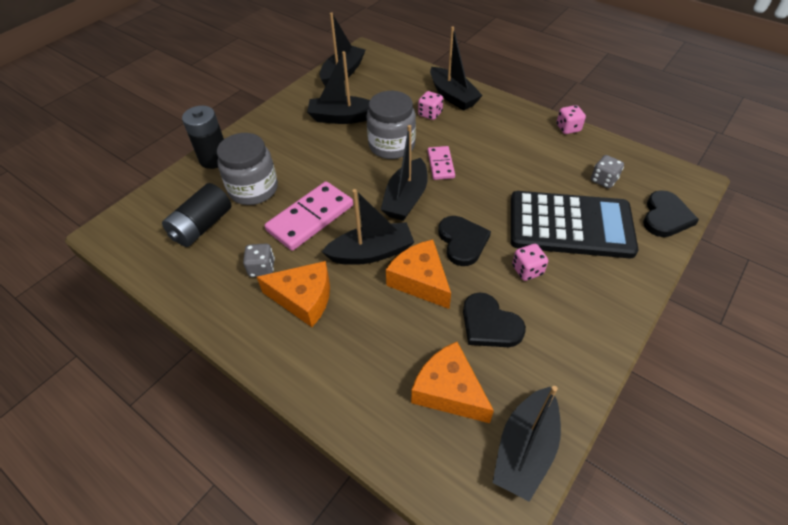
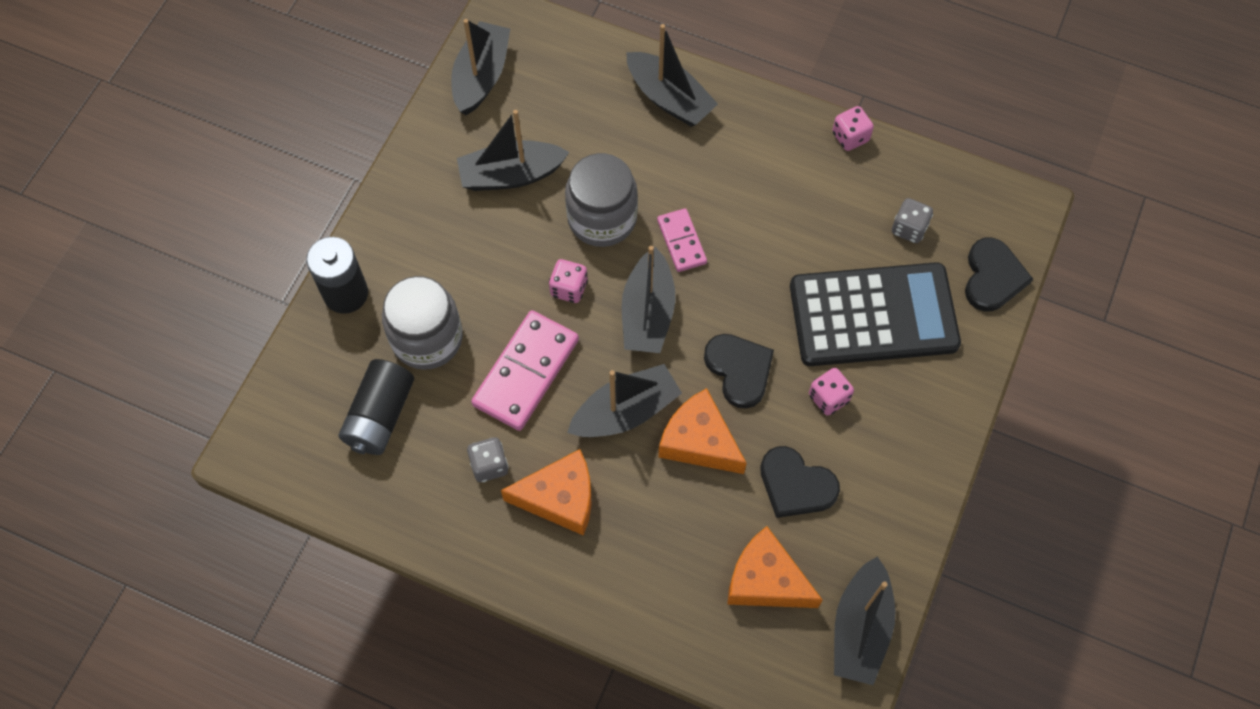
camera: 15 degrees left, 15 degrees up
(430, 114) = (643, 143): pink dice -> pink dice (569, 288)

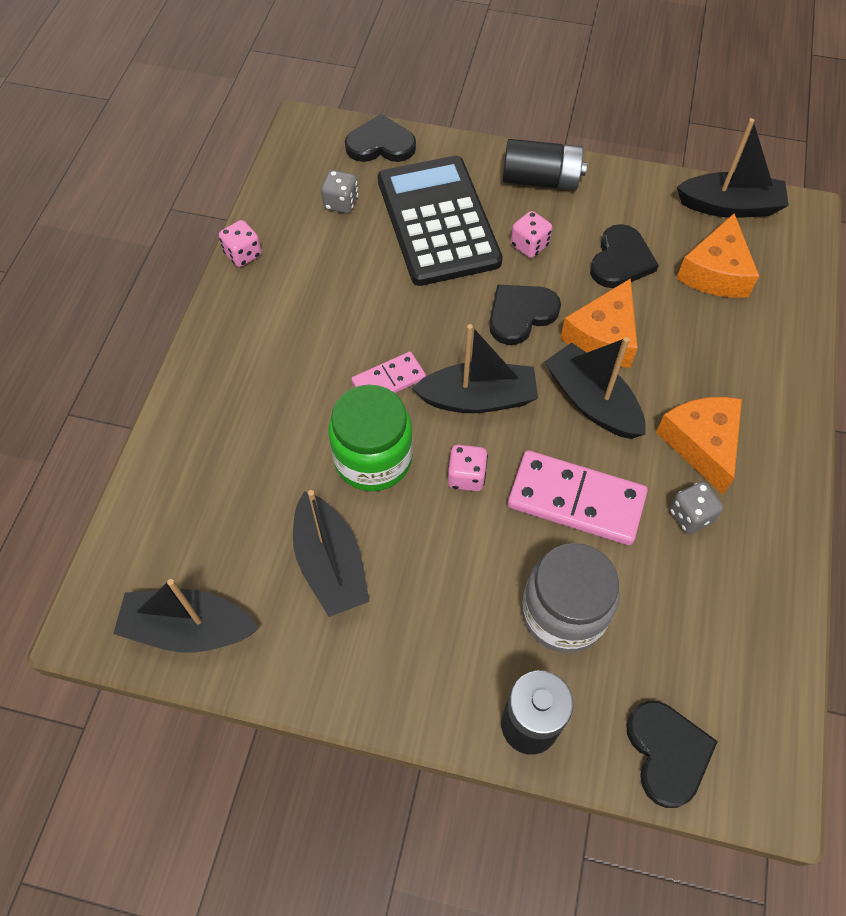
camera: 100 degrees left, 5 degrees down
(297, 386) = (667, 753): none -> black heart
(380, 416) = (672, 643): black battery -> black battery (541, 180)
(602, 218) = (373, 458): grey jar -> green jar
(669, 98) = (208, 417): black boat -> none

